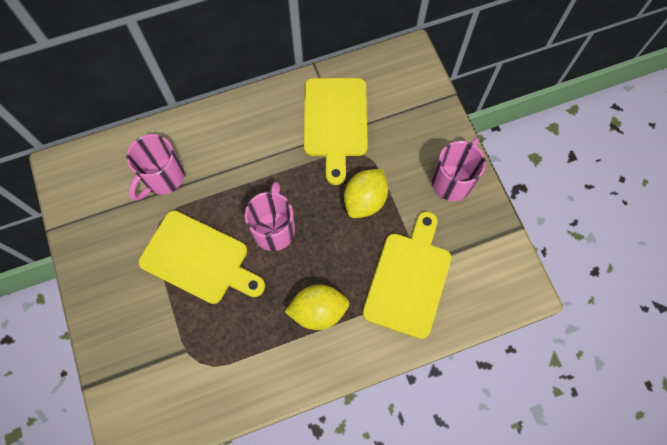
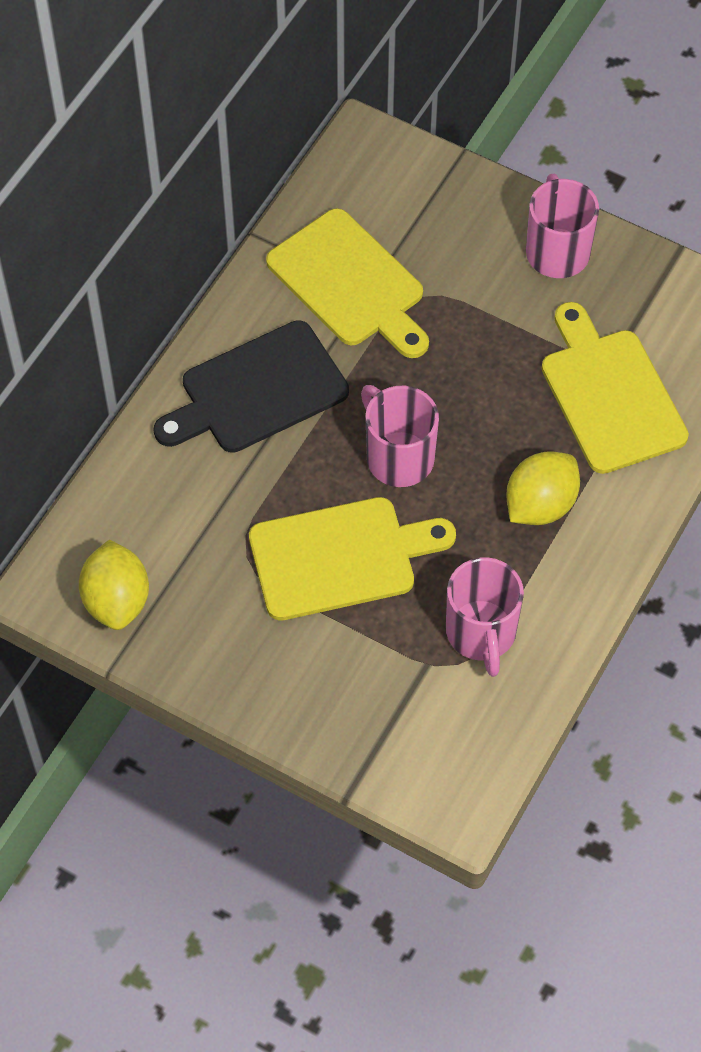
camera: 40 degrees left, 10 degrees down
(163, 178) = (196, 502): pink mug -> pink mug (481, 633)
(242, 144) = (257, 391): none -> black cutting board
(365, 200) = (475, 346): yellow lemon -> yellow lemon (117, 600)

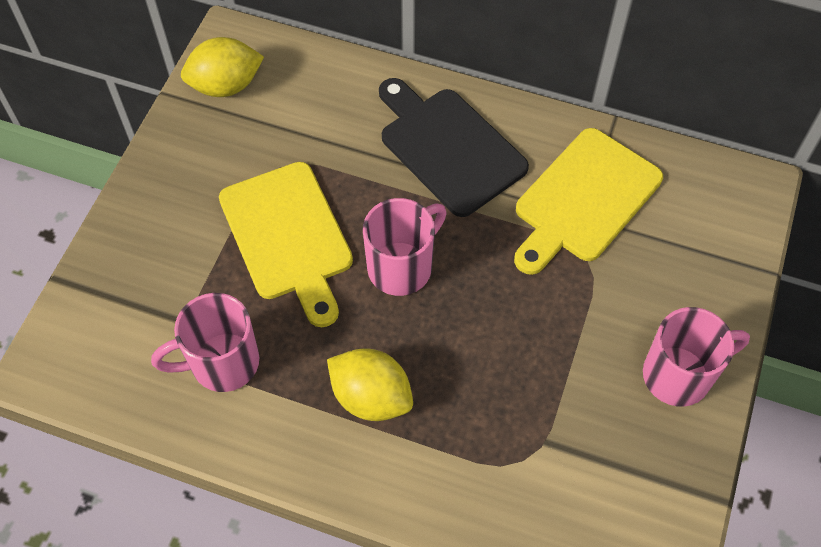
camera: 80 degrees right, 0 degrees up
(610, 395) = (514, 448): yellow cutting board -> none

